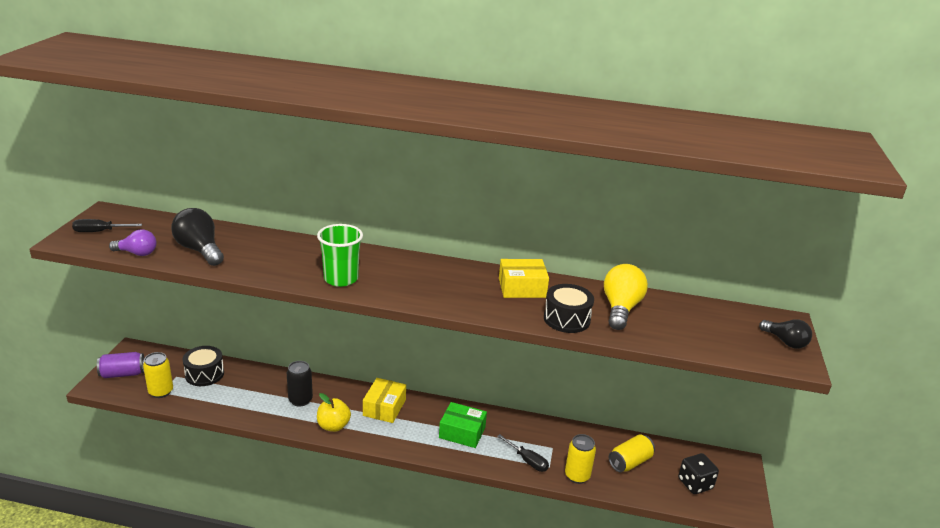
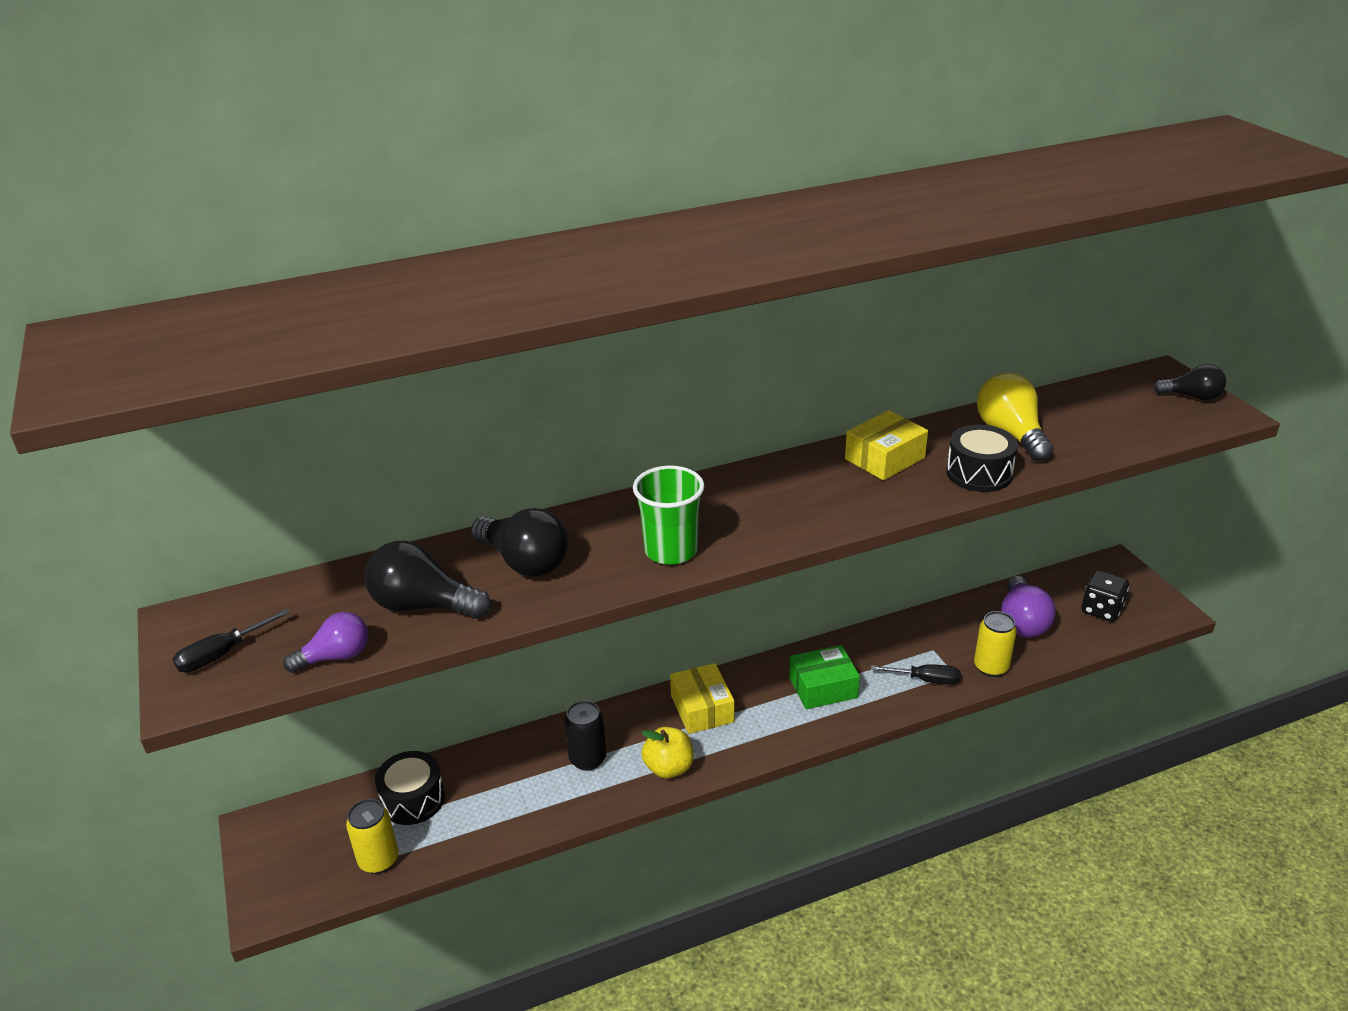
camera: 30 degrees left, 5 degrees up
(123, 374) = (286, 869): purple can -> none
(268, 253) = (524, 562): none -> black light bulb
(630, 462) = (1022, 622): yellow can -> purple light bulb

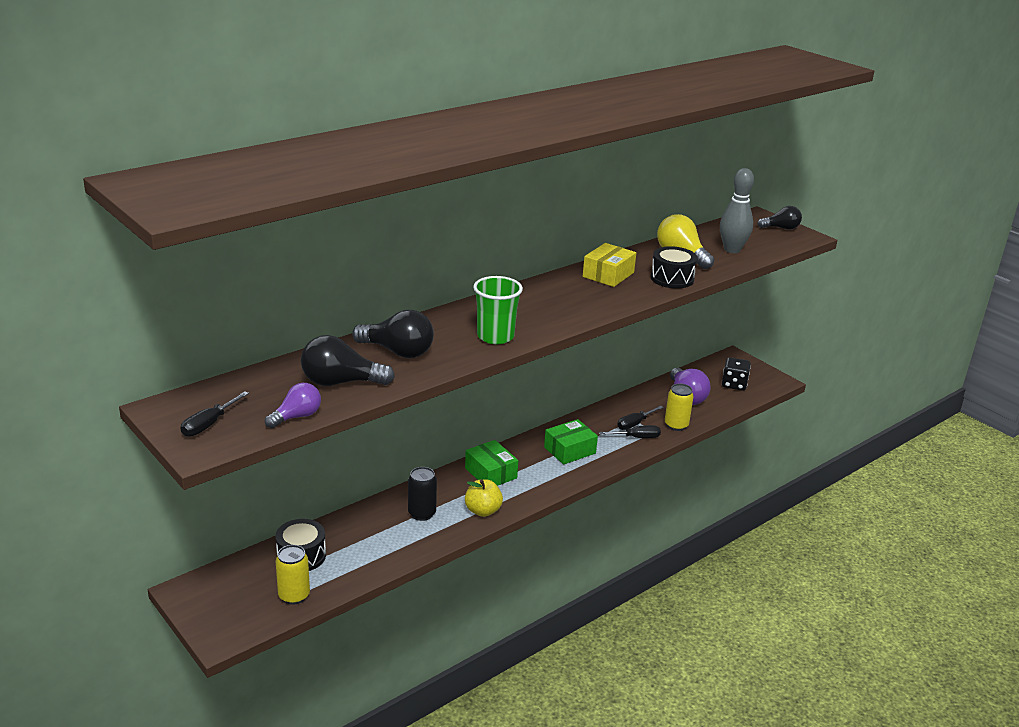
camera: 20 degrees left, 5 degrees down
(702, 709) = (491, 473): yellow box -> green box
(931, 657) = (635, 424): none -> black screwdriver
(1096, 429) = (732, 250): none -> grey bowling pin

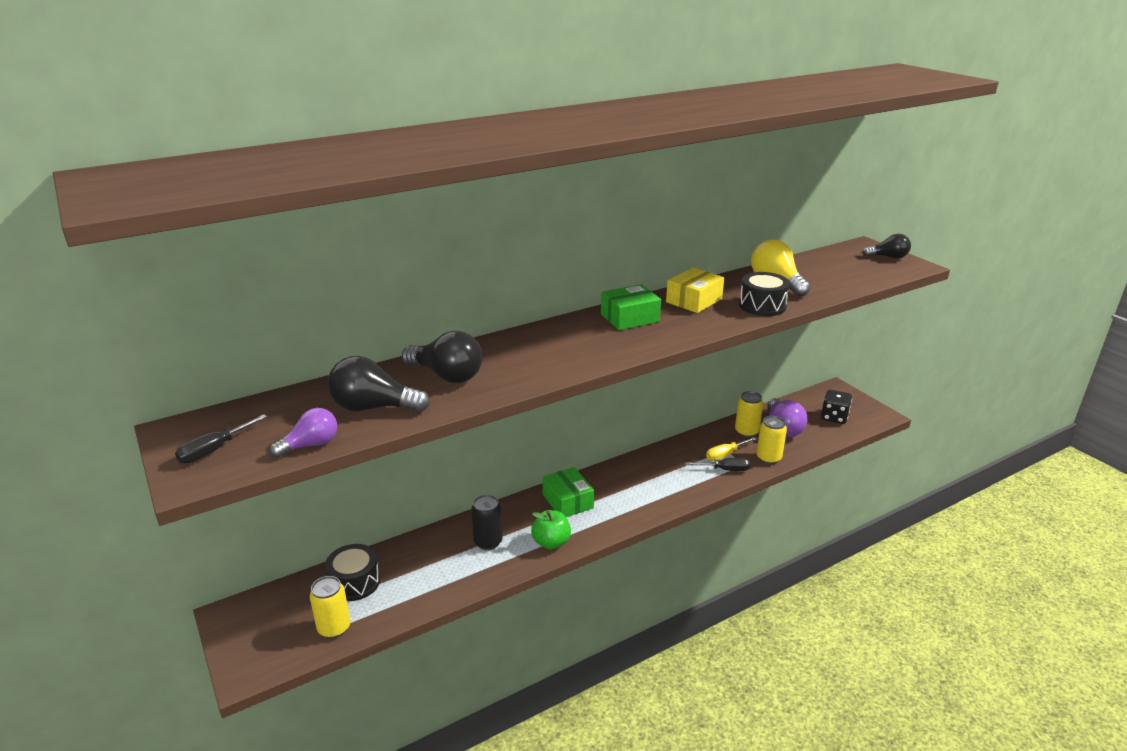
camera: 10 degrees right, 0 degrees up
(483, 511) = (551, 542): yellow apple -> green apple
(495, 336) = (556, 362): green cup -> none
(569, 450) = (653, 480): green box -> green box (629, 318)
(635, 424) = (725, 455): black screwdriver -> yellow screwdriver
(652, 401) = (746, 432): none -> yellow can
(732, 250) = (832, 278): grey bowling pin -> none

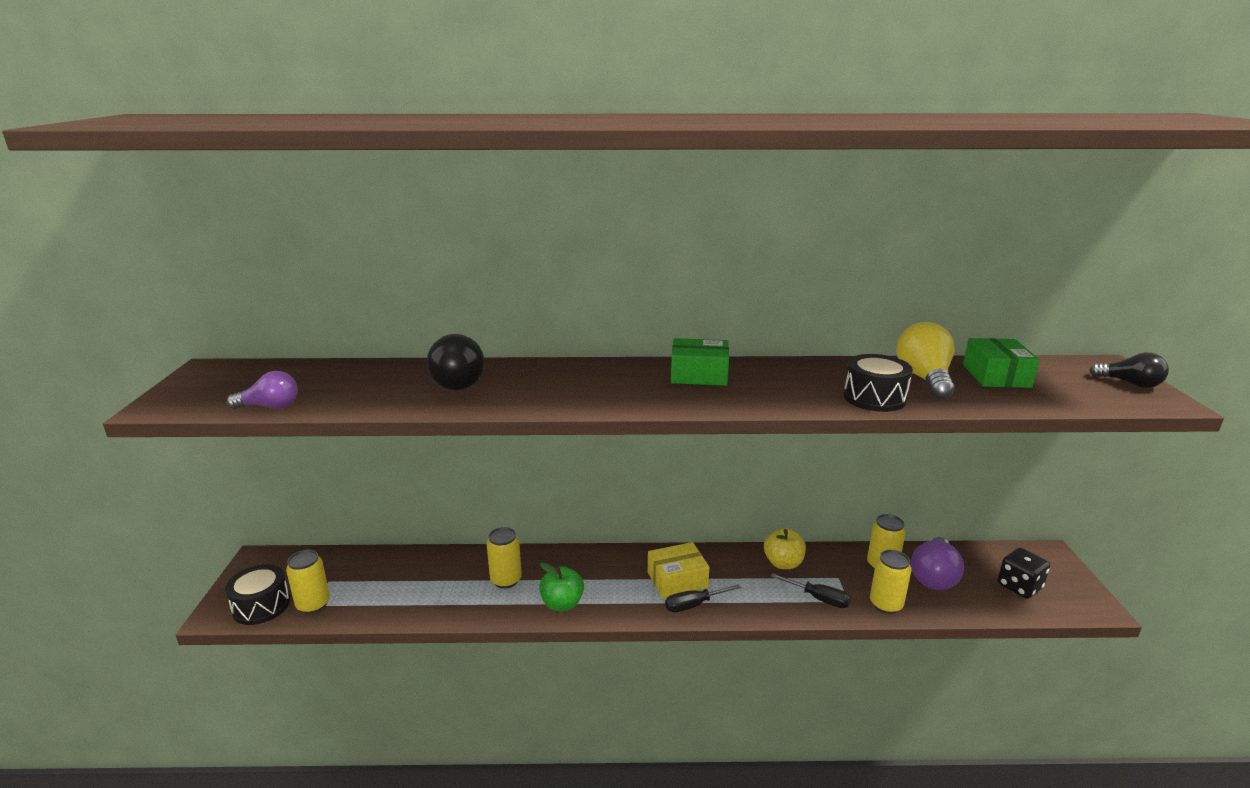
camera: 30 degrees right, 5 degrees down
(214, 450) = (205, 390): black screwdriver -> black screwdriver (694, 605)
(354, 582) = (367, 571): black drum -> black drum (261, 606)
(374, 408) = (359, 391): black light bulb -> none
(488, 542) = (506, 580): black can -> yellow can
(568, 501) = (616, 569): green box -> green box (996, 376)
(682, 453) = (783, 563): none -> yellow apple
(694, 300) = (795, 375): yellow box -> yellow box (677, 580)
(725, 455) = (833, 582): yellow screwdriver -> none

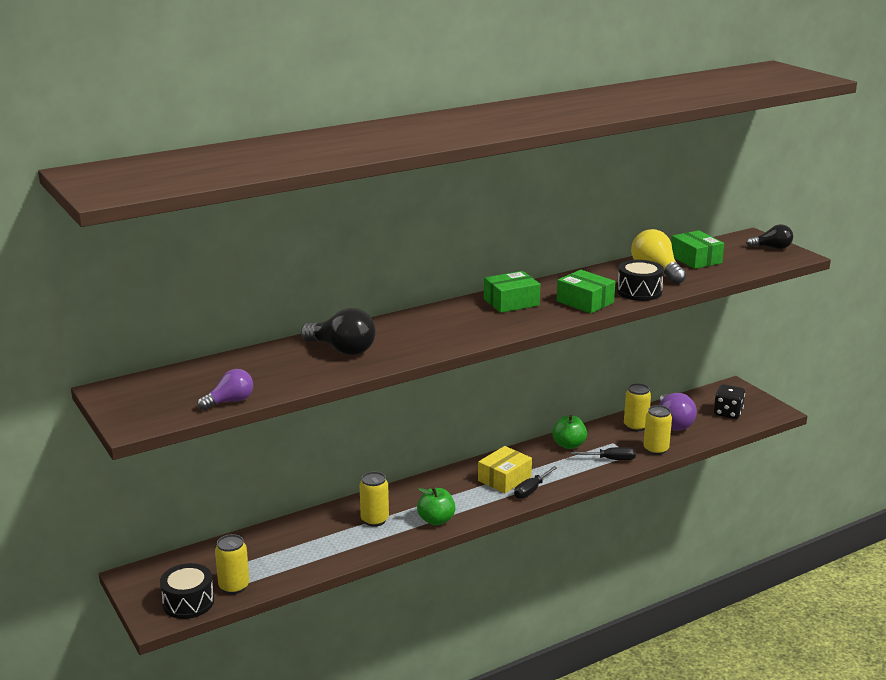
camera: 30 degrees left, 0 degrees up
(783, 563) = (569, 445): yellow apple -> green apple
(788, 394) = (585, 302): none -> green box

